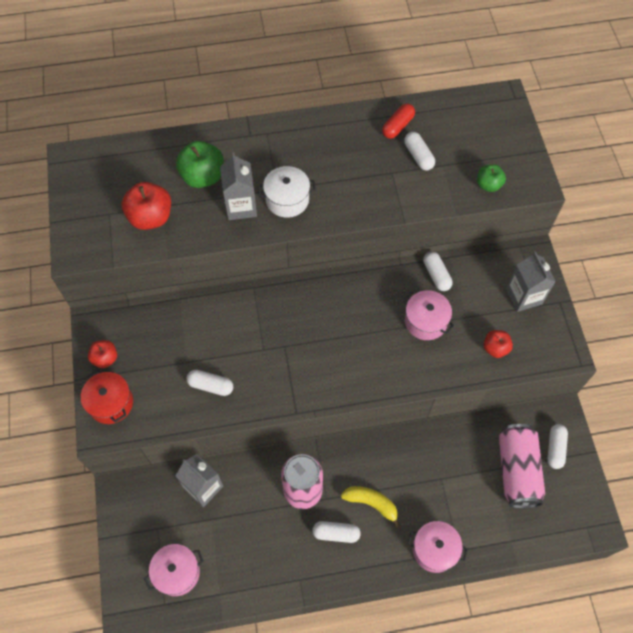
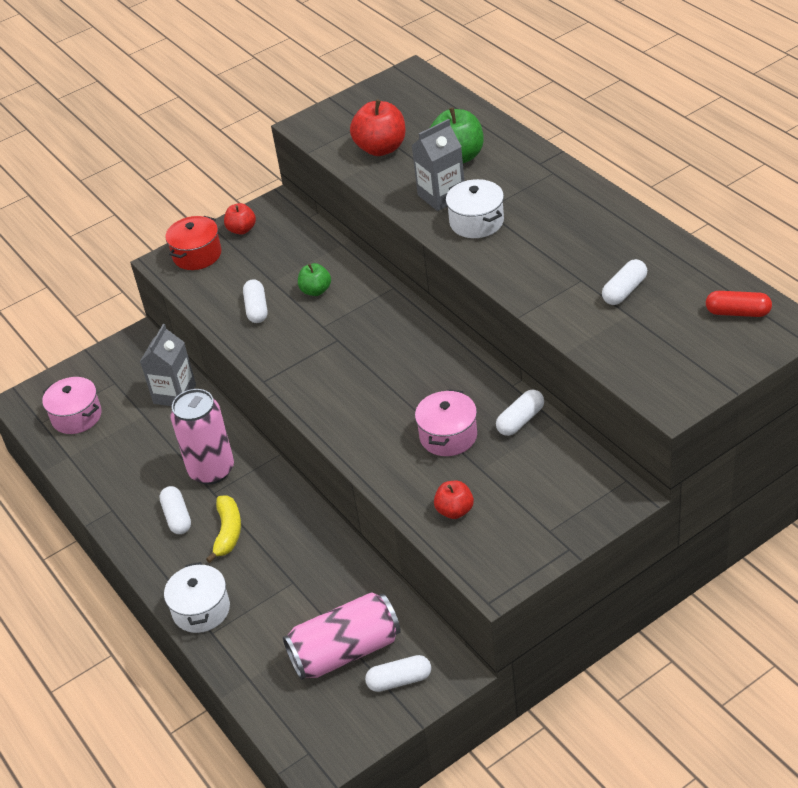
camera: 70 degrees right, 20 degrees down
(397, 126) = (654, 258): red capsule -> red capsule (737, 312)
(434, 549) = (201, 610): pink pot -> white pot
(488, 185) = (633, 362): green apple -> green apple (316, 291)
(524, 296) = (551, 510): grey carton -> none

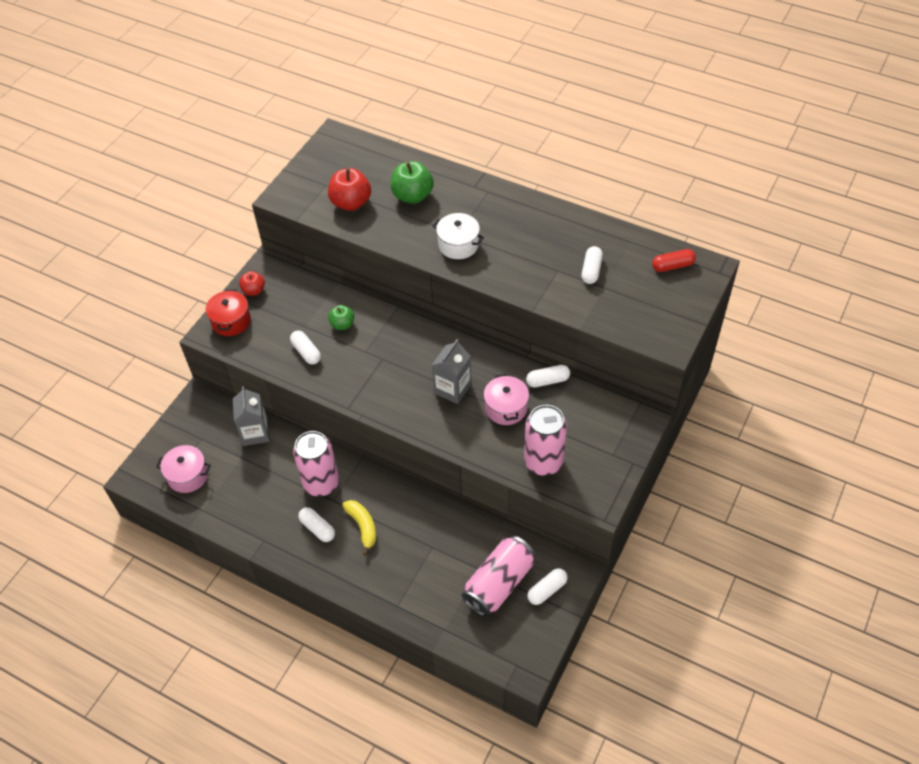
camera: 30 degrees left, 10 degrees up
(201, 610) = (379, 592): white pot -> none
(441, 196) = (420, 230): grey carton -> grey carton (452, 389)
(455, 511) = (543, 462): red apple -> pink can
(520, 420) = (547, 381): white capsule -> white capsule turned 60 degrees clockwise

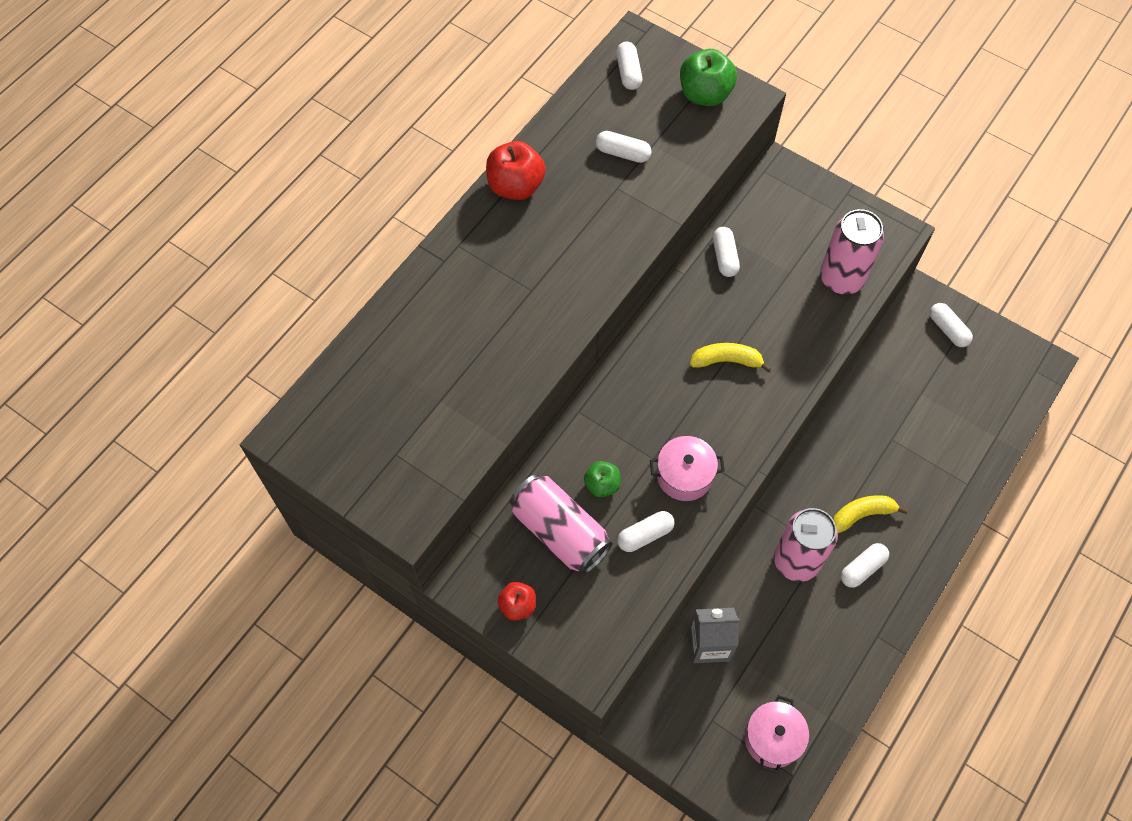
camera: 85 degrees left, 10 degrees up
(231, 321) = (573, 639): red pot -> none
(351, 203) = (442, 421): red apple -> red apple (516, 186)
(412, 196) = (446, 339): green apple -> green apple (705, 94)
(452, 389) = (727, 361): grey carton -> yellow banana
(458, 245) = (552, 292): white pot -> none
(499, 583) = (940, 375): pink can -> pink can (560, 532)
(506, 408) = (761, 306): pink pot -> pink pot (684, 476)
(672, 266) = (628, 72): red capsule -> white capsule

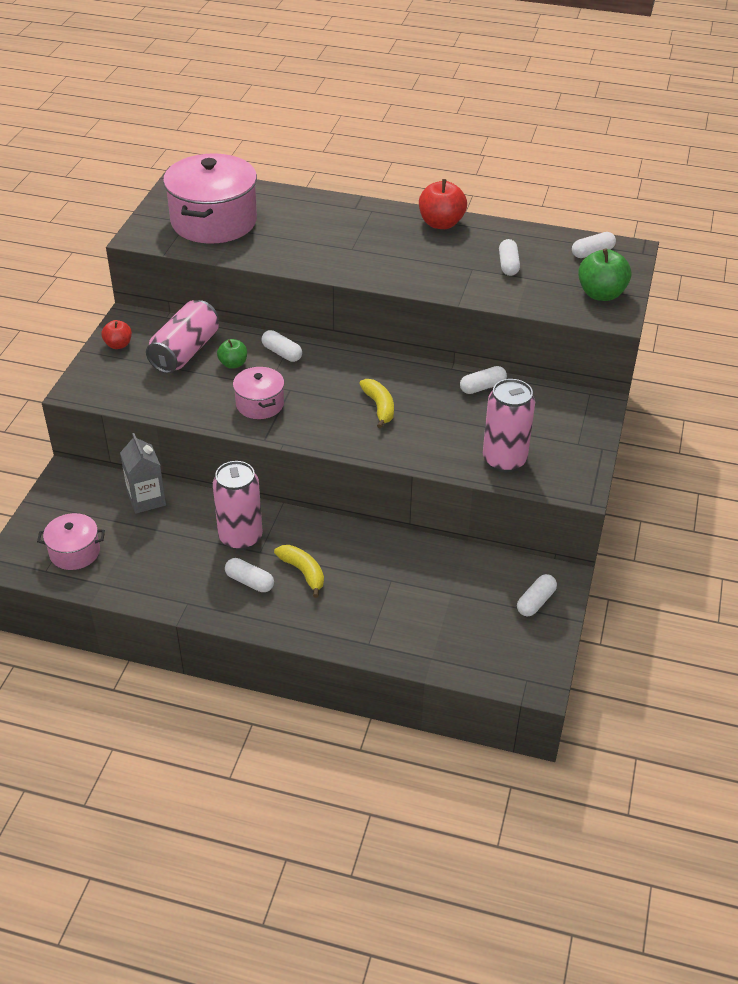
camera: 70 degrees right, 20 degrees down
(408, 422) = (214, 221): none -> pink pot
(645, 535) = (198, 394): white capsule -> white capsule (282, 353)

